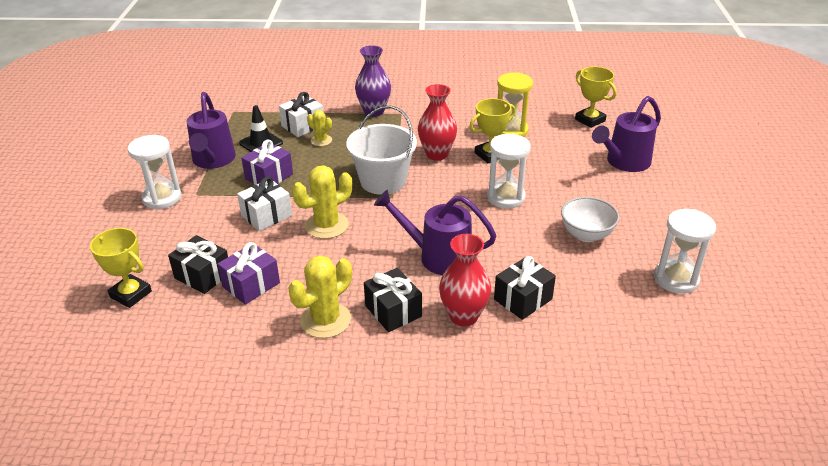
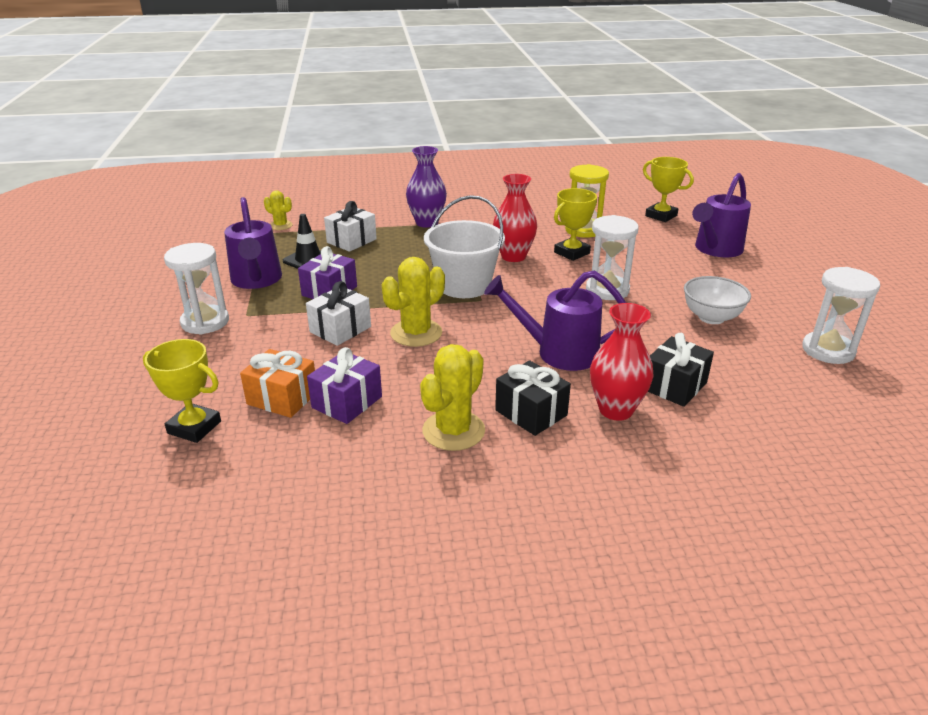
camera: 10 degrees left, 5 degrees down
(203, 275) = (282, 398): black gift -> orange gift
(321, 140) = (378, 253): yellow cactus -> yellow cactus (281, 225)

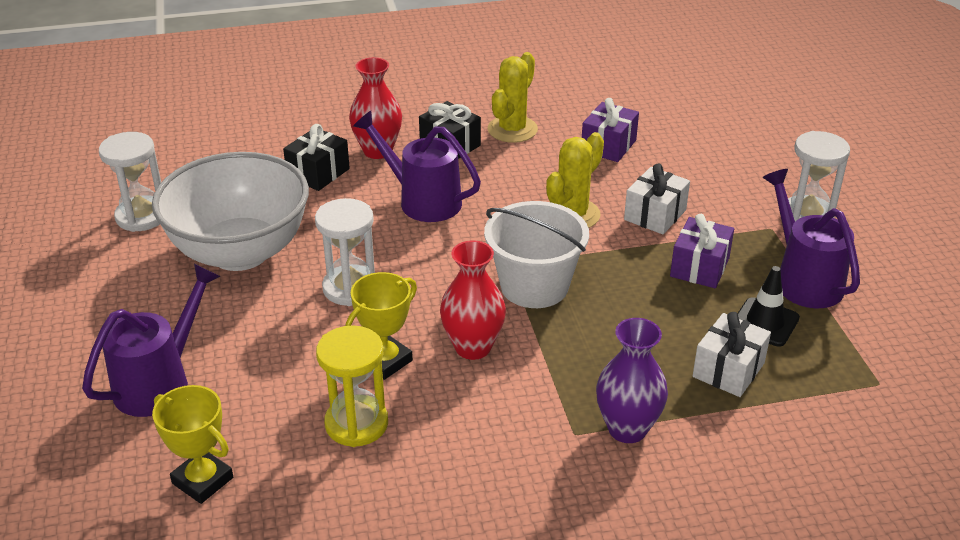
camera: 175 degrees right, 5 degrees up
(194, 427) = (719, 122): yellow trophy -> none
(281, 225) = (869, 404): yellow cactus -> none
(282, 398) = (665, 146): orange gift -> none
(558, 352) = (422, 200): purple watering can -> purple watering can turned 150 degrees counterclockwise
(711, 317) = (240, 252): white bowl -> white bowl, size x2.03

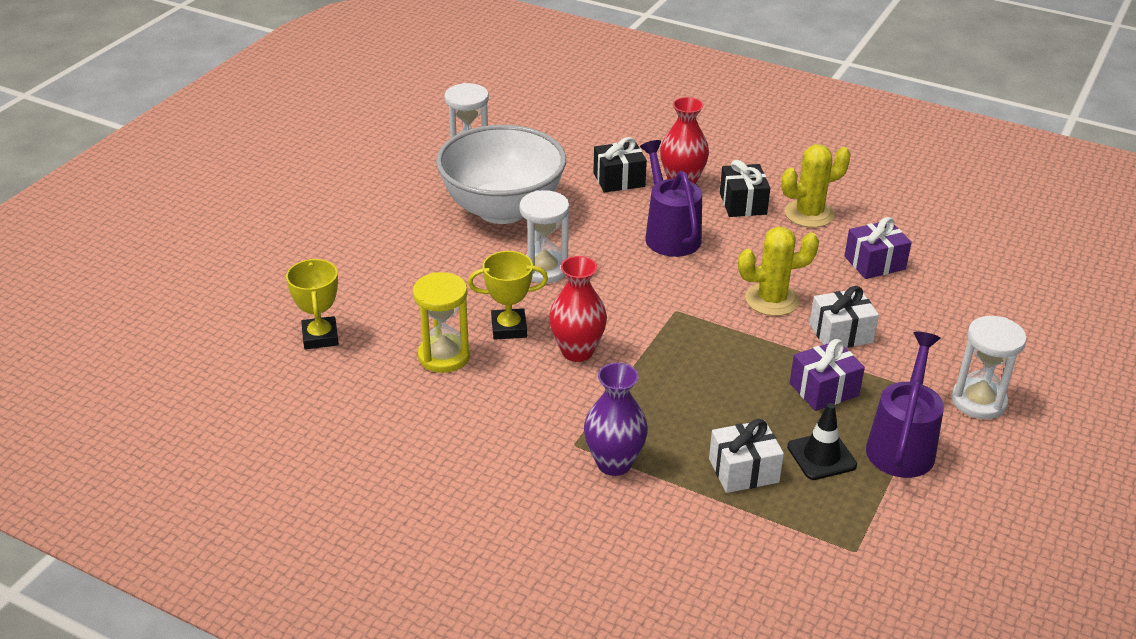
camera: 40 degrees right, 0 degrees up
(160, 382) = (362, 266): purple watering can -> none
(534, 286) = (674, 335): white bucket -> none

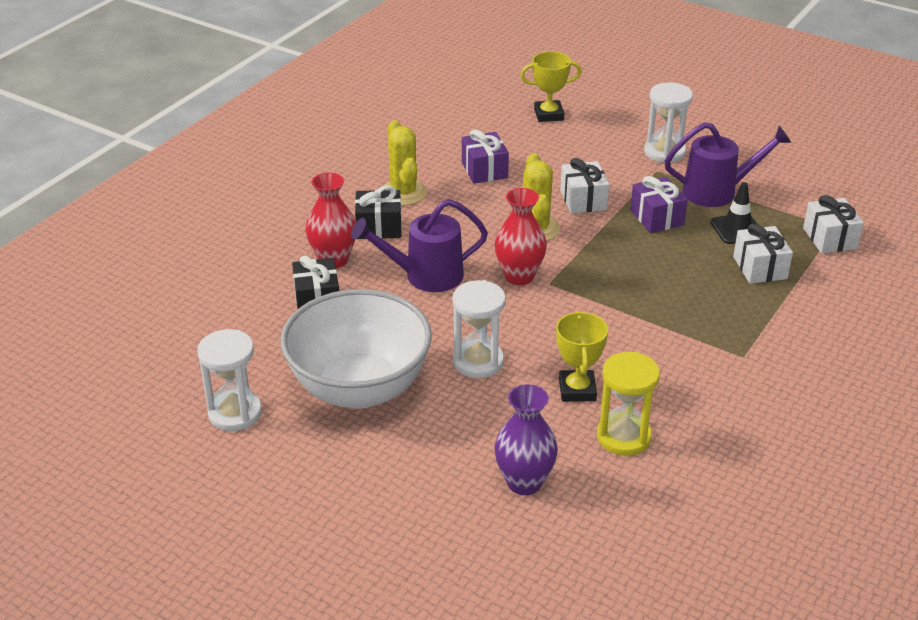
camera: 85 degrees left, 0 degrees up
(320, 337) = (594, 536): yellow trophy -> yellow trophy (548, 115)
(577, 351) = (612, 346): red vase -> red vase (519, 276)
(614, 463) = (763, 334): purple vase -> purple vase (524, 482)
(828, 543) = (830, 238): none -> white gift
(902, 444) = (718, 192): purple watering can -> purple watering can turned 150 degrees clockwise

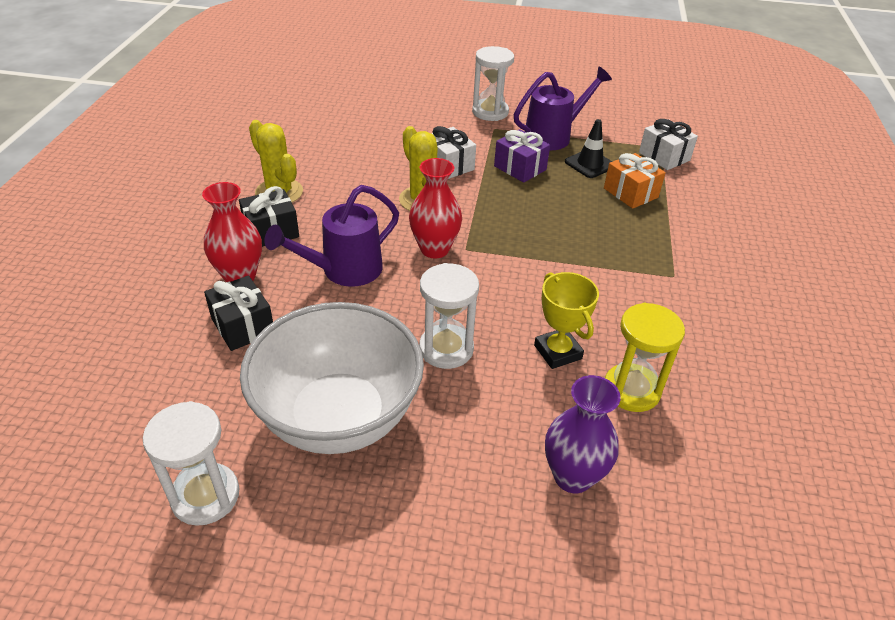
camera: 25 degrees left, 5 degrees up
(484, 170) = (345, 156): purple gift -> none
(548, 115) = (375, 98): yellow trophy -> none
(760, 268) = (630, 193): white gift -> orange gift

